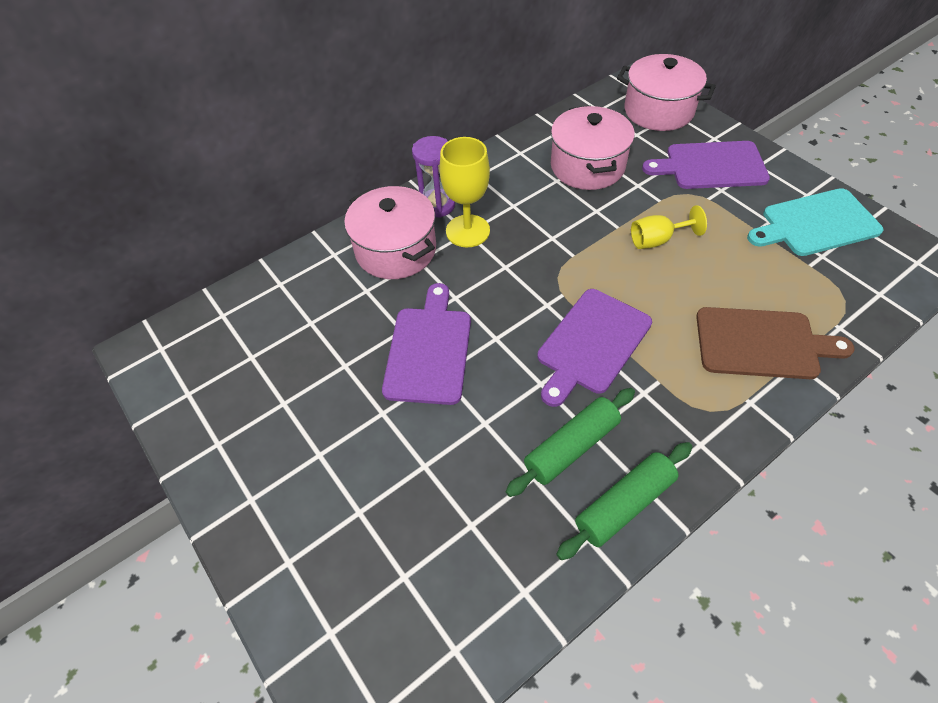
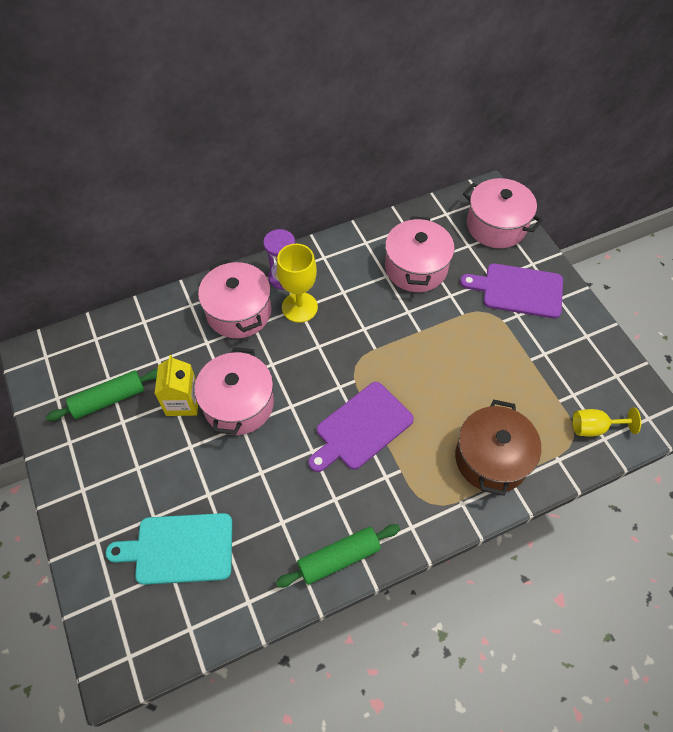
camera: 10 degrees right, 5 degrees up
(356, 363) = (183, 402): none -> yellow carton
(429, 350) = (238, 404): purple cutting board -> pink pot
(571, 447) = (317, 506): green rolling pin -> green rolling pin (109, 399)
(657, 240) = (446, 350): yellow goblet -> yellow goblet (594, 427)
(762, 343) = (491, 458): brown cutting board -> brown pot
(816, 223) = (581, 364): turquoise cutting board -> turquoise cutting board (179, 548)

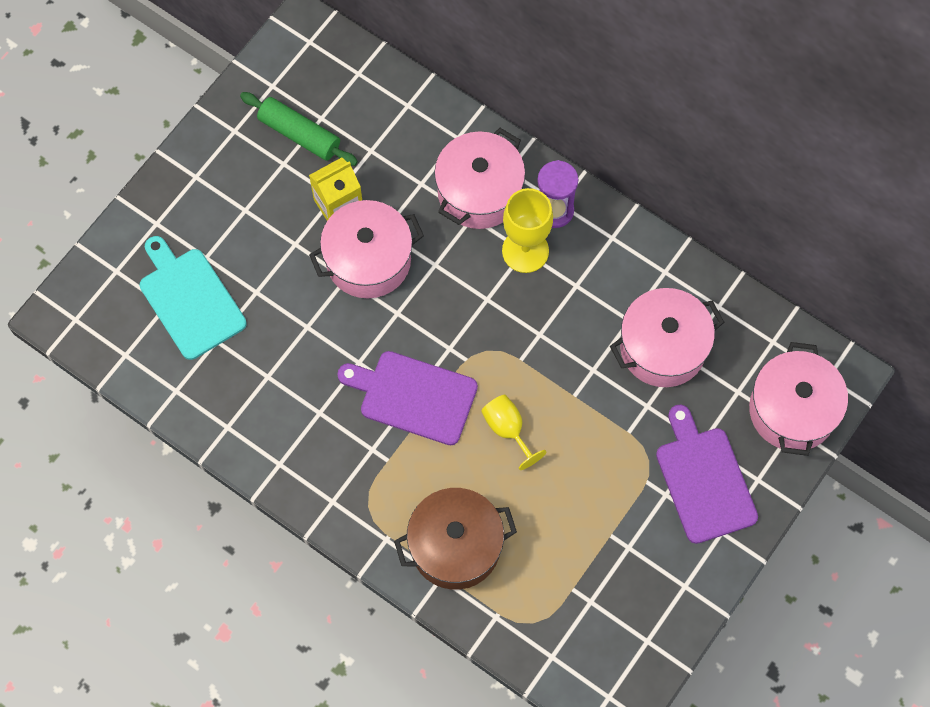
camera: 60 degrees right, 10 degrees up
(339, 558) = (261, 449): green rolling pin -> none
(594, 427) = (559, 640): yellow goblet -> yellow goblet (508, 429)

